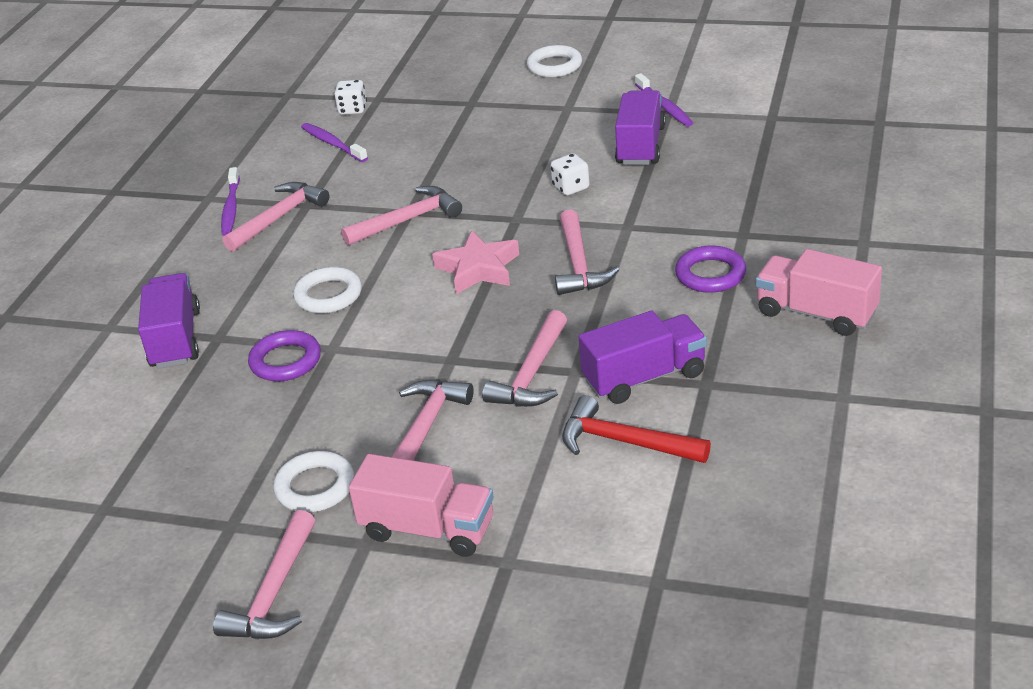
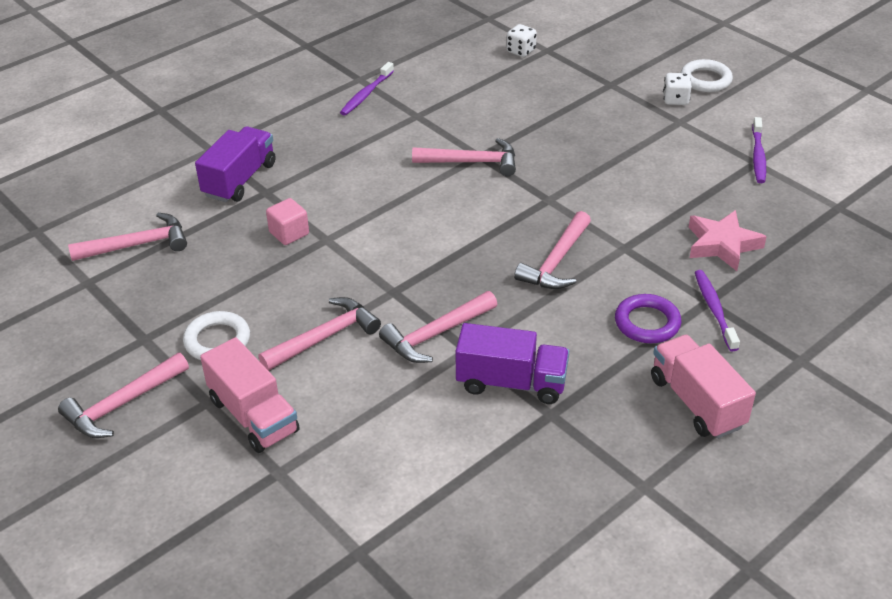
camera: 30 degrees right, 5 degrees up
(279, 218) = (389, 117): pink hammer -> pink hammer (137, 245)
(285, 361) = (289, 233): purple ring -> pink cube
(328, 295) = (363, 196): white ring -> none
(332, 143) = (480, 73): purple toothbrush -> purple toothbrush (714, 309)
(478, 269) = (482, 227): pink star -> pink star (722, 245)
(571, 187) = (614, 193): white dice -> white dice (675, 100)
(625, 442) = (445, 427): red hammer -> none
(640, 146) = (704, 182): purple truck -> none

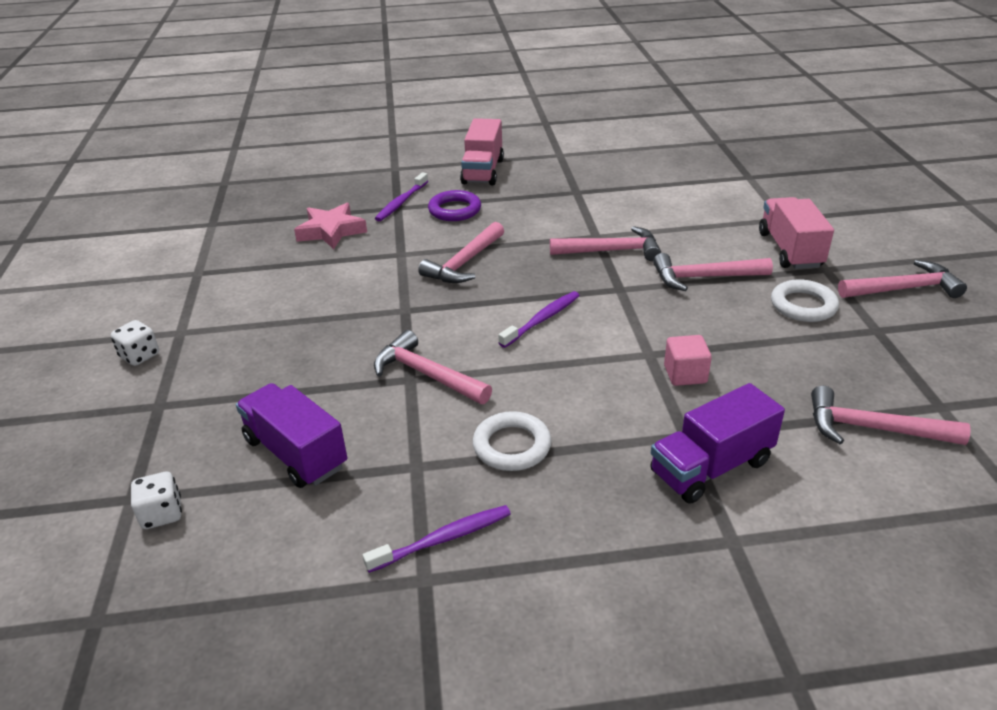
camera: 145 degrees left, 5 degrees down
(511, 383) = (585, 211): purple truck -> purple truck (296, 453)
(556, 261) = (464, 263): pink hammer -> pink hammer turned 150 degrees clockwise
(705, 80) = (72, 365): white ring -> white ring (512, 446)
(758, 156) = (185, 276): purple toothbrush -> purple toothbrush (542, 319)

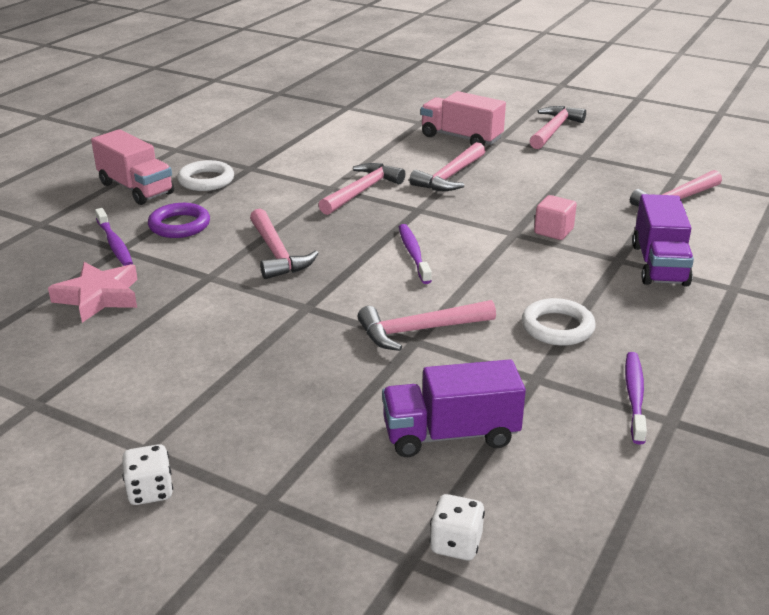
camera: 55 degrees left, 5 degrees down
(803, 305) = (529, 163): white ring -> white ring (206, 180)

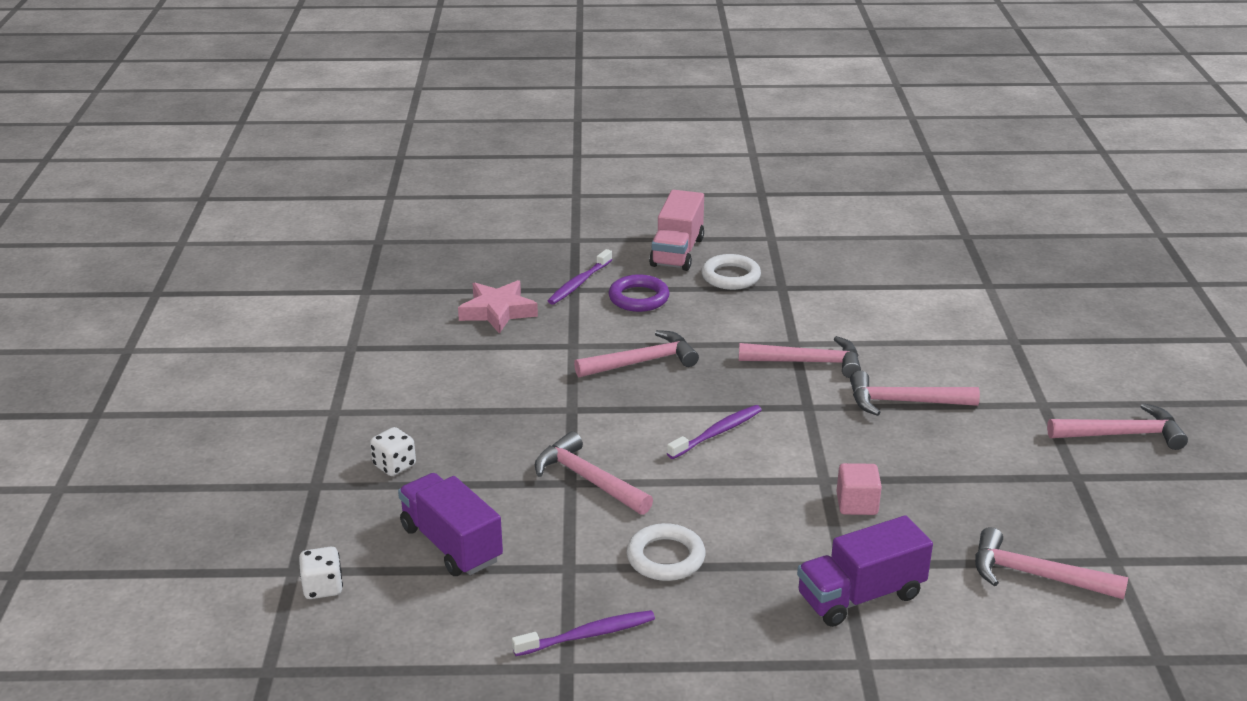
camera: 60 degrees right, 0 degrees up
(150, 491) = (294, 433): white dice -> white dice (394, 465)
(277, 253) = (642, 362): pink hammer -> pink hammer turned 150 degrees counterclockwise
(461, 138) = (1009, 379): pink truck -> none

